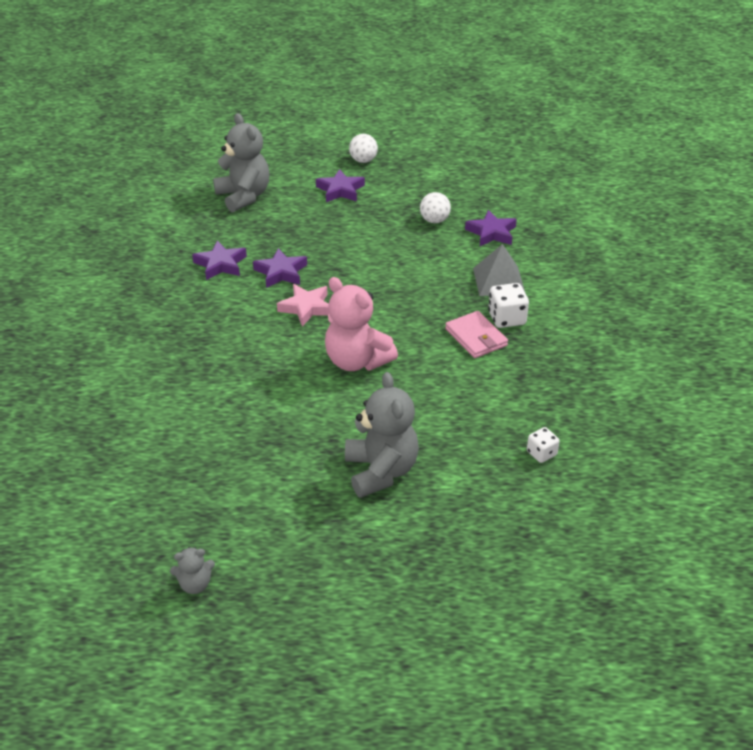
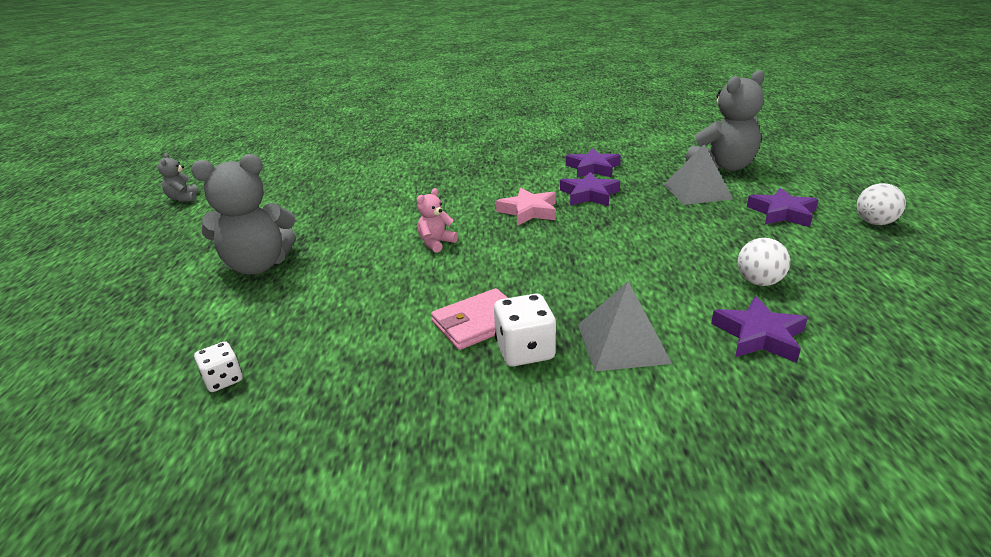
camera: 90 degrees right, 10 degrees down
(291, 218) = (697, 191): none -> grey pyramid
(357, 361) = (436, 243): pink teddy bear -> pink teddy bear, size x0.48

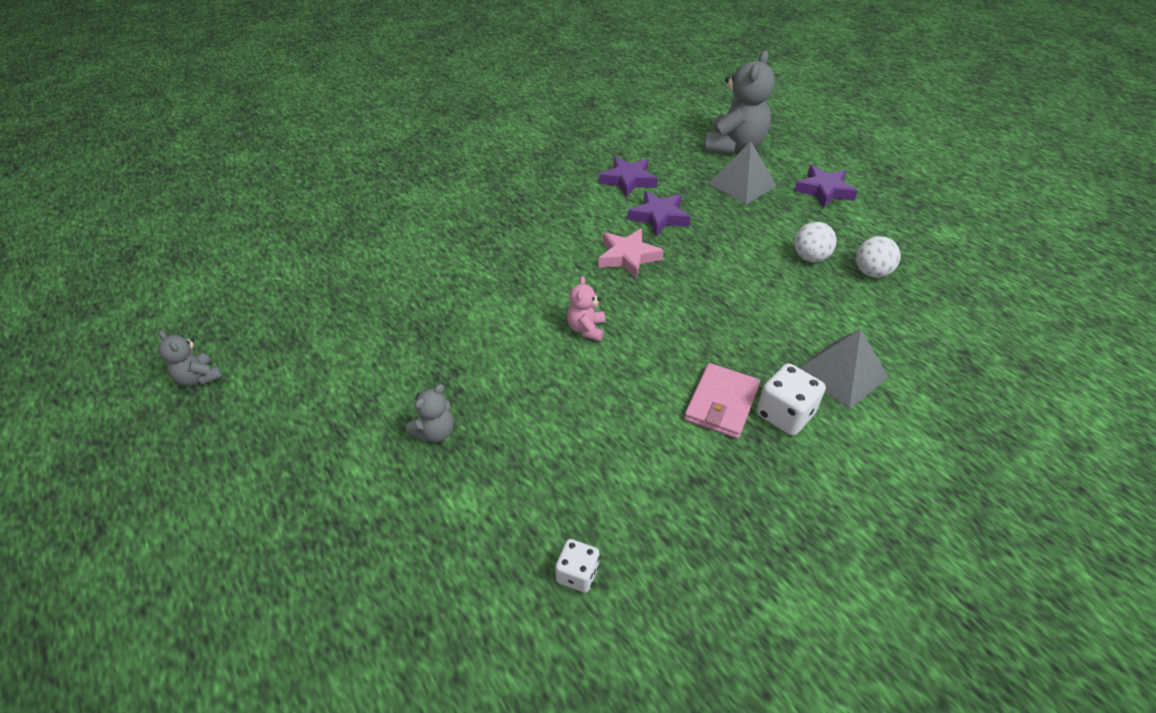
camera: 35 degrees left, 15 degrees up
(258, 265) = (435, 432): grey teddy bear -> grey teddy bear, size x0.48
(759, 336) = (915, 326): purple star -> none
(874, 223) = (890, 181): white ball -> white ball (810, 257)

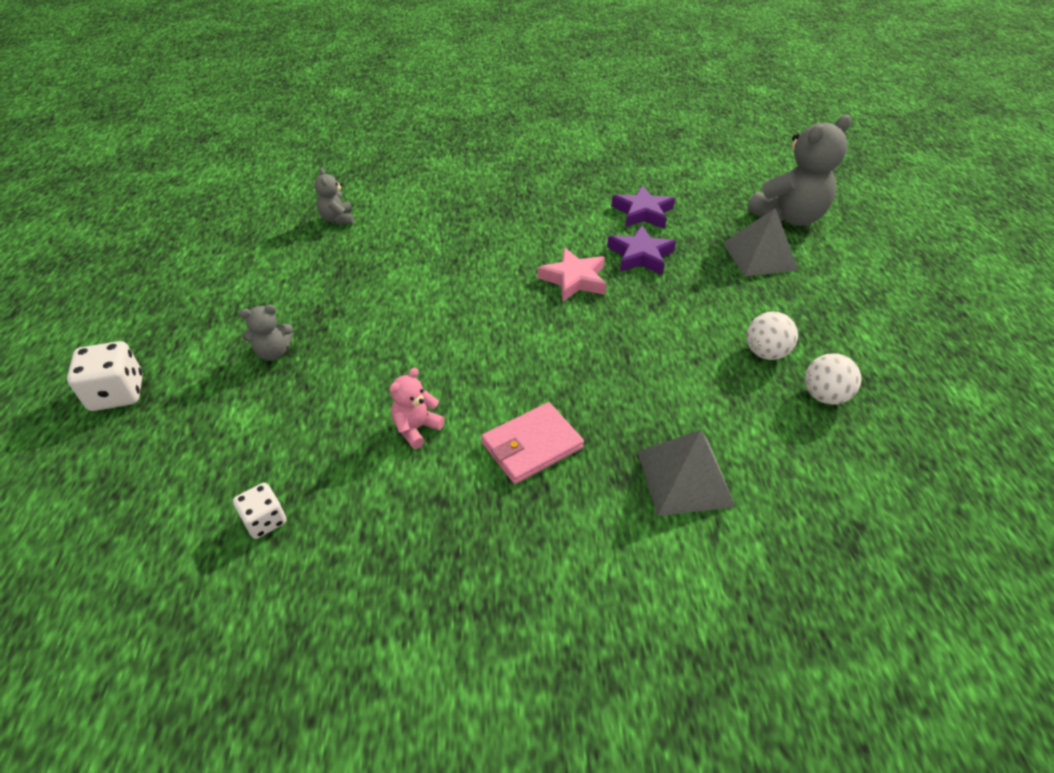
camera: 30 degrees right, 0 degrees up
(199, 378) = (163, 239): grey teddy bear -> grey teddy bear (337, 219)
(586, 329) = (474, 325): pink teddy bear -> pink teddy bear (416, 428)
(784, 414) = (584, 486): white dice -> white dice (117, 393)
(824, 190) = (850, 294): purple star -> none

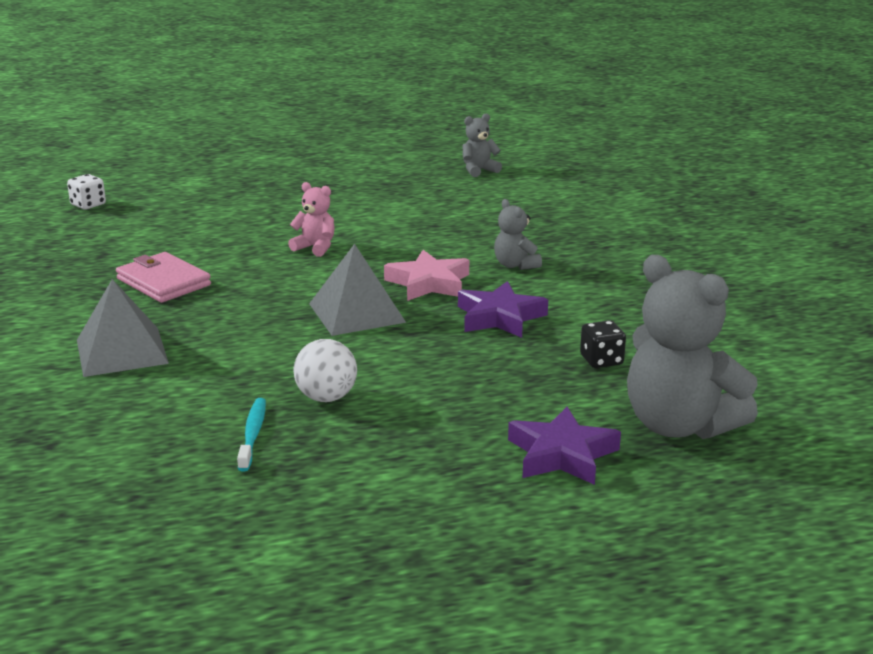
camera: 80 degrees right, 20 degrees down
(117, 393) = (212, 146): white dice -> none
(274, 352) = (268, 179): grey teddy bear -> grey teddy bear (515, 265)
(416, 428) = (182, 237): pink teddy bear -> pink teddy bear (315, 248)
(642, 213) = (606, 315): purple star -> purple star (561, 454)
(708, 227) = (601, 360): none -> black dice
(759, 256) = (547, 398): grey pyramid -> grey pyramid (356, 313)
(823, 396) = (252, 434): white ball -> turquoise toothbrush

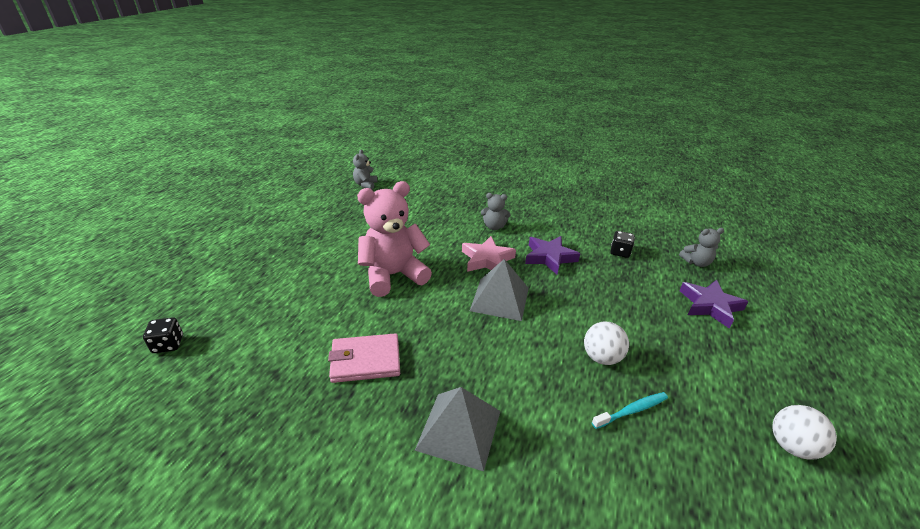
camera: 55 degrees left, 10 degrees up
(88, 205) = (168, 344): white dice -> black dice
(252, 434) = (631, 410): turquoise toothbrush -> turquoise toothbrush turned 120 degrees clockwise
(310, 552) = (791, 446): none -> white ball
(315, 248) = (393, 275): pink teddy bear -> pink teddy bear, size x2.08
(679, 425) = (696, 262): grey teddy bear -> grey teddy bear, size x0.48

